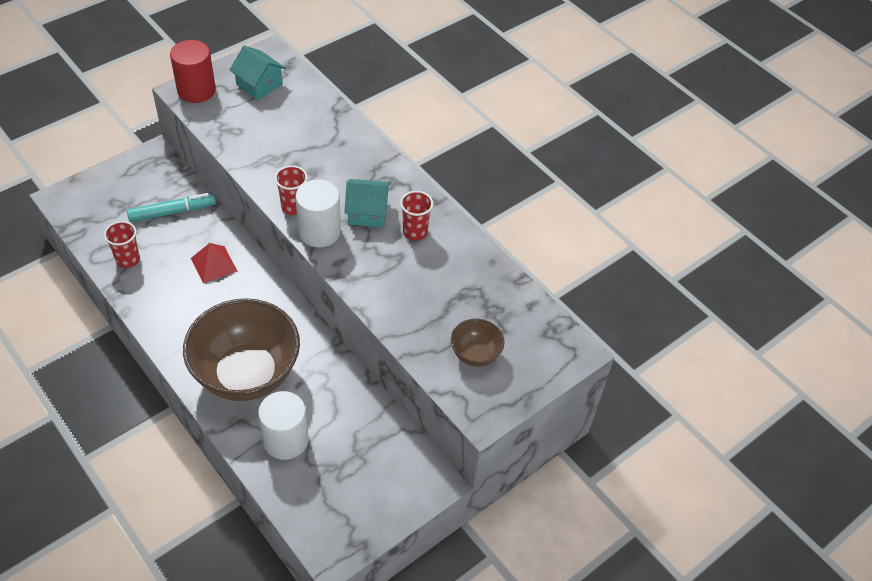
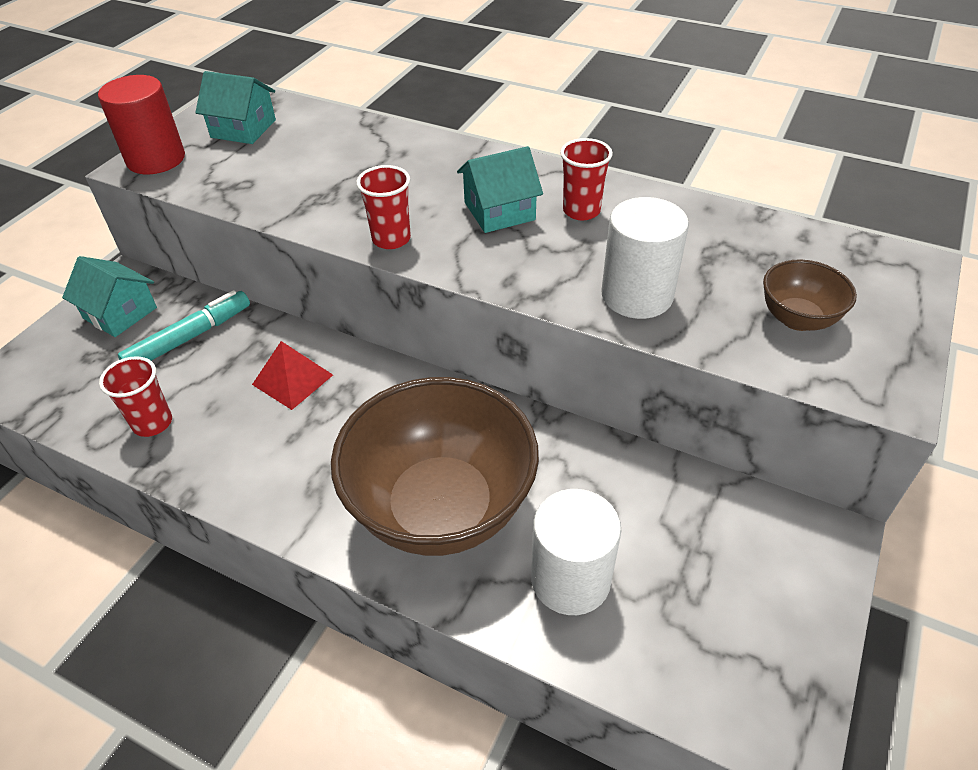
camera: 20 degrees left, 5 degrees down
(142, 178) = (120, 313): none -> turquoise house
(319, 232) = (452, 254): white cylinder -> white cylinder (637, 295)

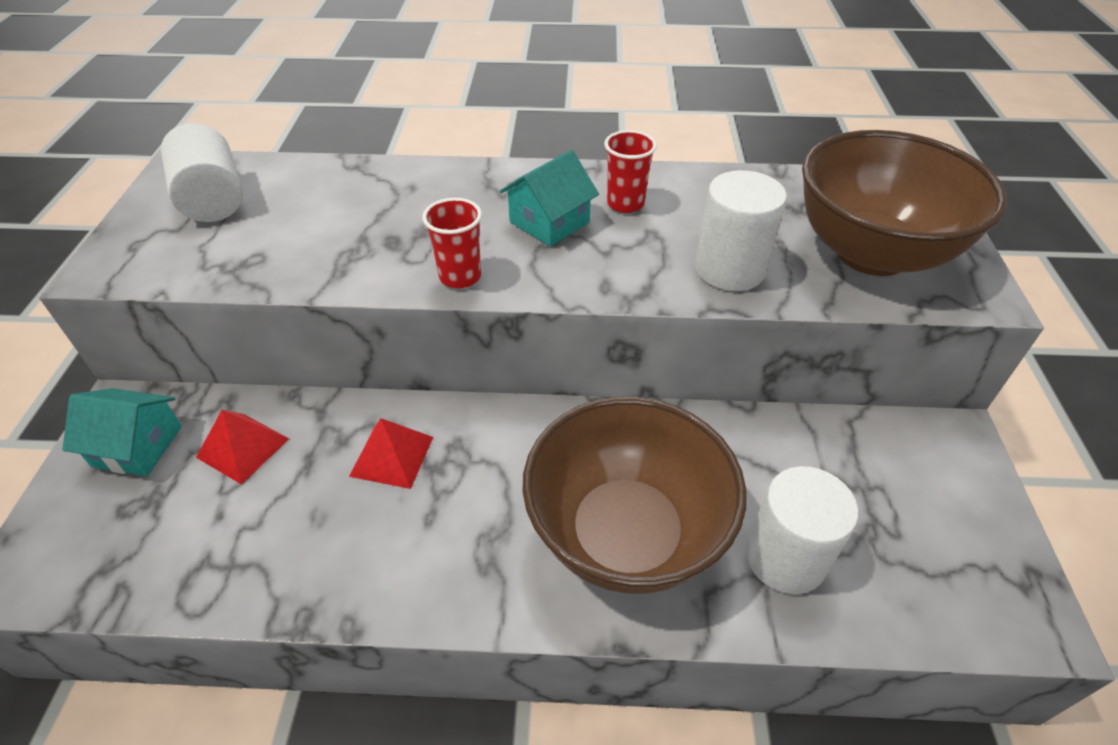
camera: 25 degrees left, 0 degrees up
(152, 423) = (255, 559): red cup -> none
(156, 159) = (124, 256): red cylinder -> none
(189, 337) = (243, 448): turquoise marker -> red pyramid
(243, 129) = (213, 200): turquoise house -> white cylinder
(797, 319) = (871, 253): brown bowl -> brown bowl, size x2.22

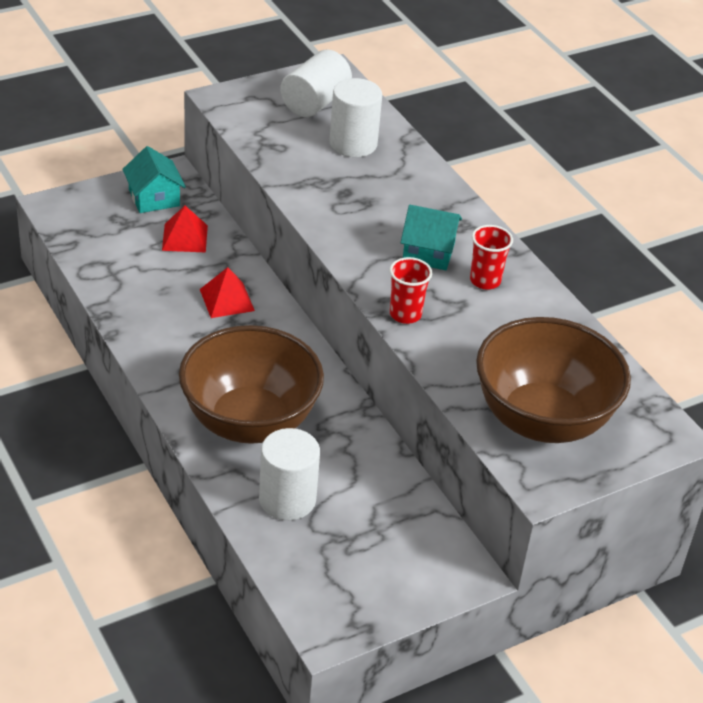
camera: 55 degrees right, 5 degrees down
(460, 276) = (337, 234): red cup -> red cup (405, 314)
(729, 269) = (455, 351): white cylinder -> white cylinder (353, 144)

